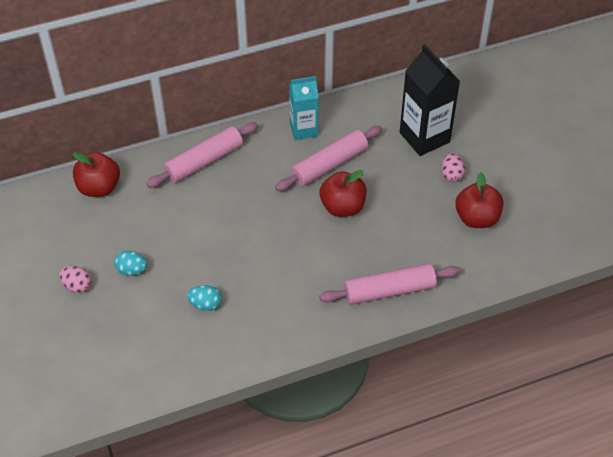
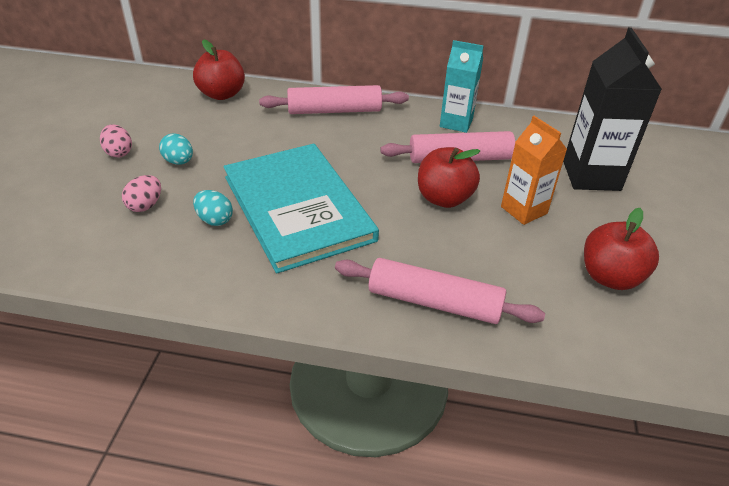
camera: 30 degrees right, 10 degrees down
(252, 266) = (298, 208): none -> turquoise book
(399, 191) = (524, 210): none -> orange carton
(451, 175) = (603, 221): pink egg -> pink egg (145, 205)

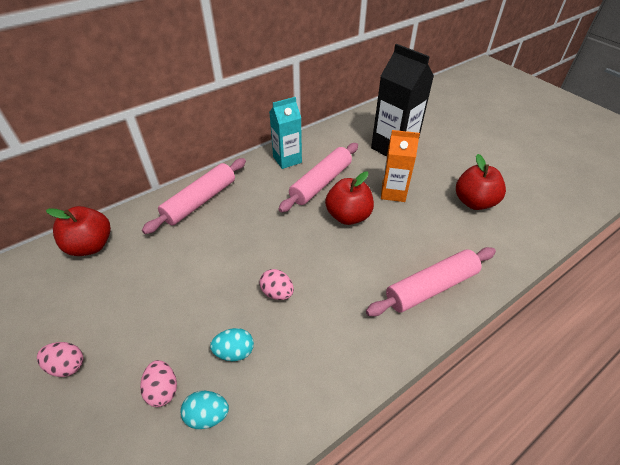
camera: 45 degrees left, 5 degrees up
(179, 161) = (137, 329): turquoise egg -> turquoise egg (207, 415)
(298, 208) = (277, 293): turquoise book -> pink egg

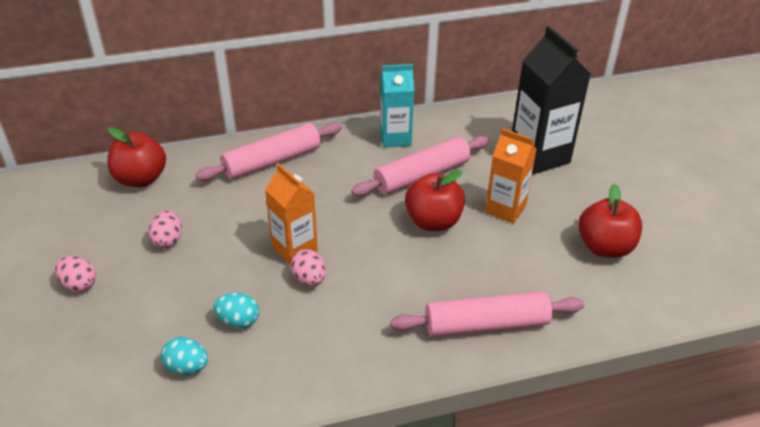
camera: 20 degrees right, 5 degrees down
(163, 390) = (156, 332): pink egg -> pink egg (168, 240)
(252, 270) = (294, 249): none -> orange carton

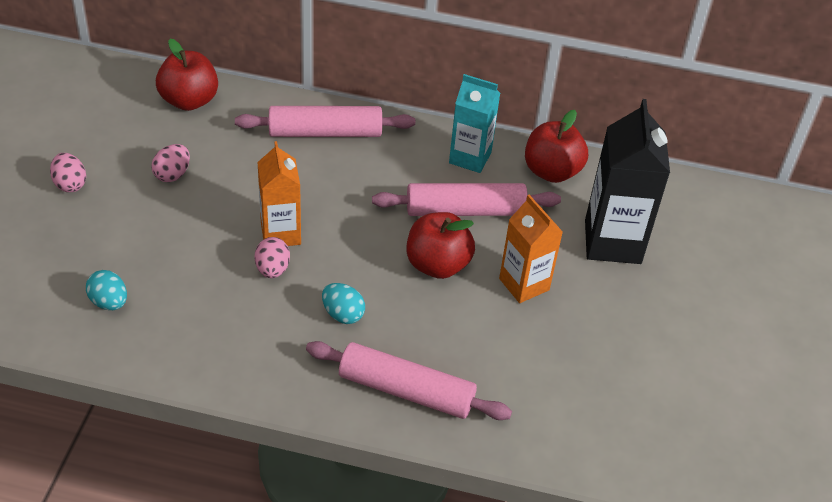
camera: 25 degrees right, 5 degrees up
(238, 321) = (181, 280): turquoise egg -> turquoise egg (343, 314)
(604, 247) = (597, 371): red apple -> red apple (552, 171)

